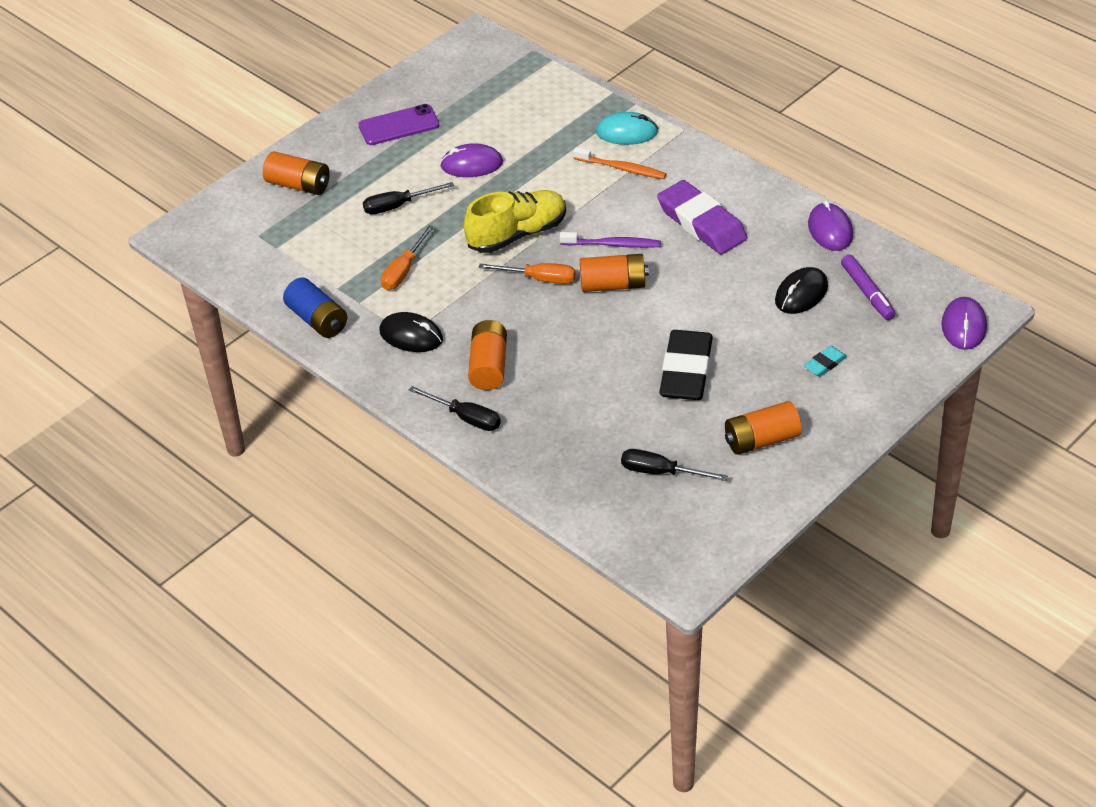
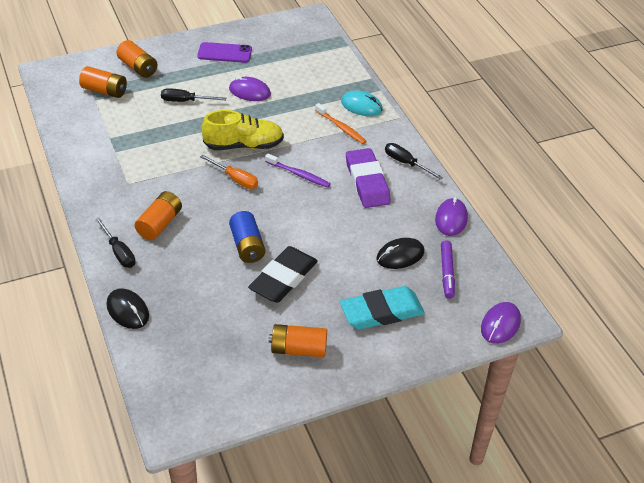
camera: 20 degrees right, 0 degrees up
(317, 320) = (82, 153): blue battery -> blue battery (247, 246)
(403, 270) = (157, 142): orange screwdriver -> none
(411, 336) = (128, 185): black mouse -> black mouse (128, 310)
(613, 285) = (279, 201): orange battery -> orange battery (105, 91)
(660, 472) = (213, 343): black screwdriver -> black screwdriver (406, 163)
(825, 364) = (381, 312): turquoise eraser -> turquoise eraser, size x2.23

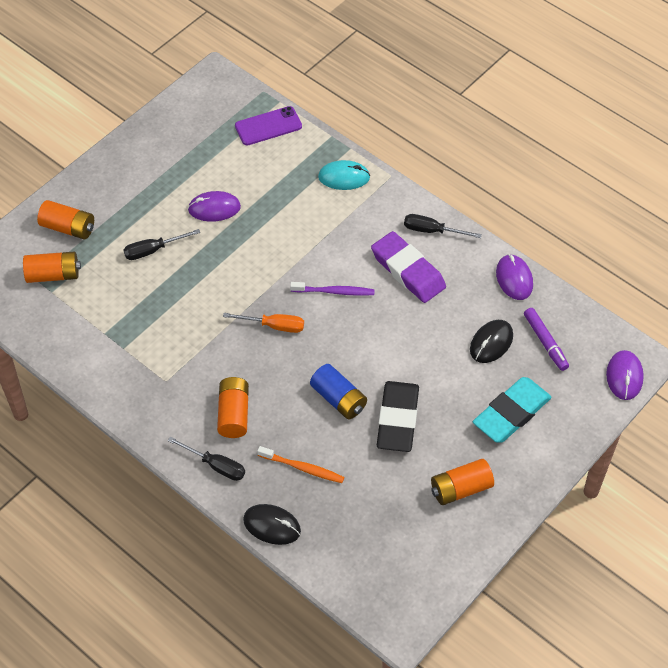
camera: 25 degrees left, 10 degrees up
(224, 53) = (151, 167): purple phone -> purple phone (268, 126)
(244, 145) = (254, 280): yellow shoe -> none
(341, 127) = (340, 214): orange toothbrush -> orange toothbrush (302, 468)

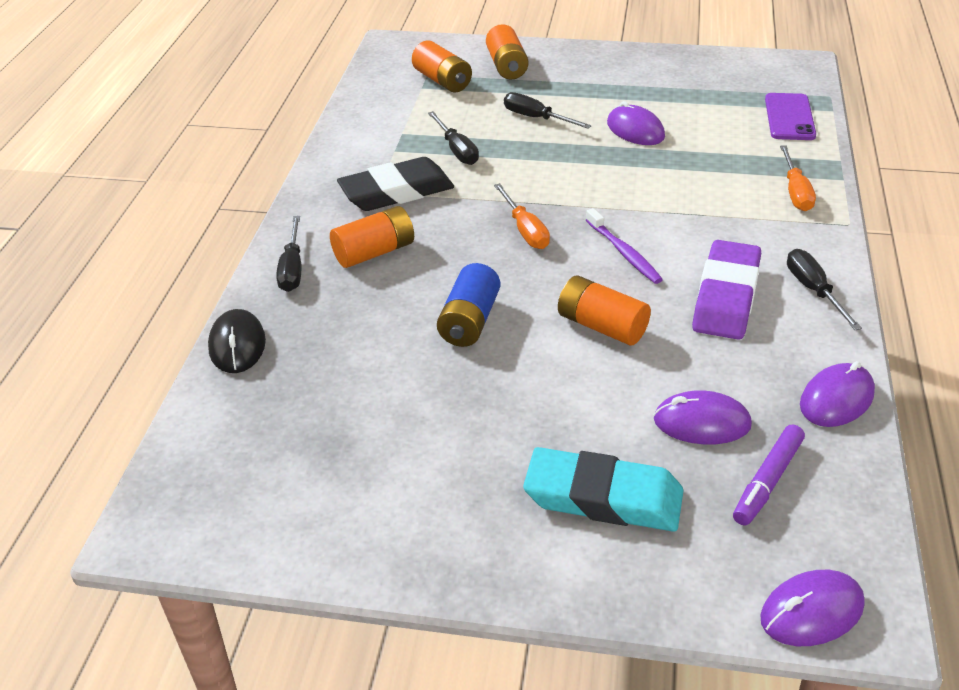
camera: 60 degrees right, 15 degrees down
(154, 313) = (457, 150): none -> black screwdriver
(268, 126) = (789, 117): purple phone -> purple phone turned 60 degrees clockwise
(302, 468) = (341, 334): orange toothbrush -> none
(344, 177) = (795, 192): turquoise mouse -> orange screwdriver
(397, 419) = (485, 385): black eraser -> black eraser (396, 192)
(461, 489) = (423, 498): orange battery -> orange battery (601, 326)
(491, 343) = (702, 422): black mouse -> purple mouse

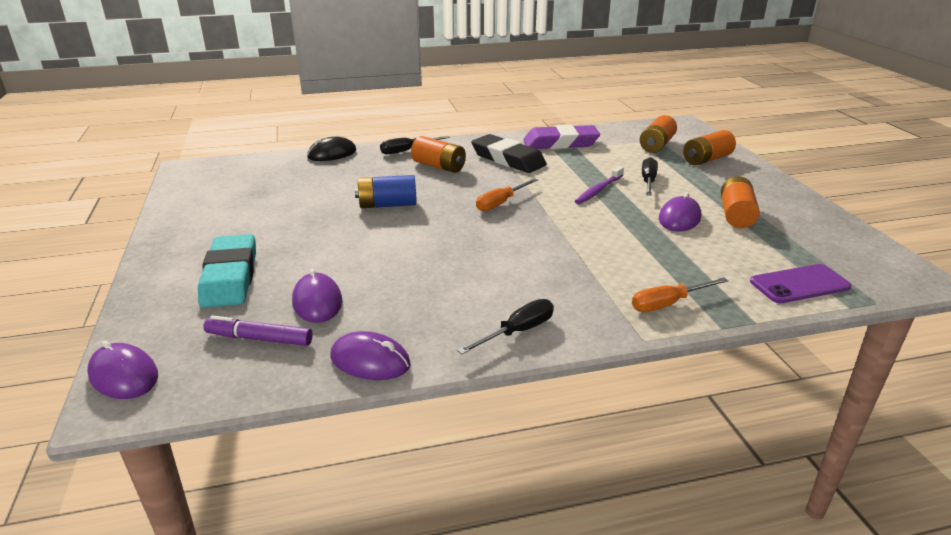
camera: 65 degrees right, 10 degrees down
(457, 150) = (575, 165): black screwdriver -> none
(601, 326) = (408, 247): orange battery -> orange battery (736, 215)
(624, 252) = (503, 241): purple toothbrush -> purple toothbrush (599, 190)
(726, 296) = (478, 290): purple eraser -> purple eraser (560, 143)

